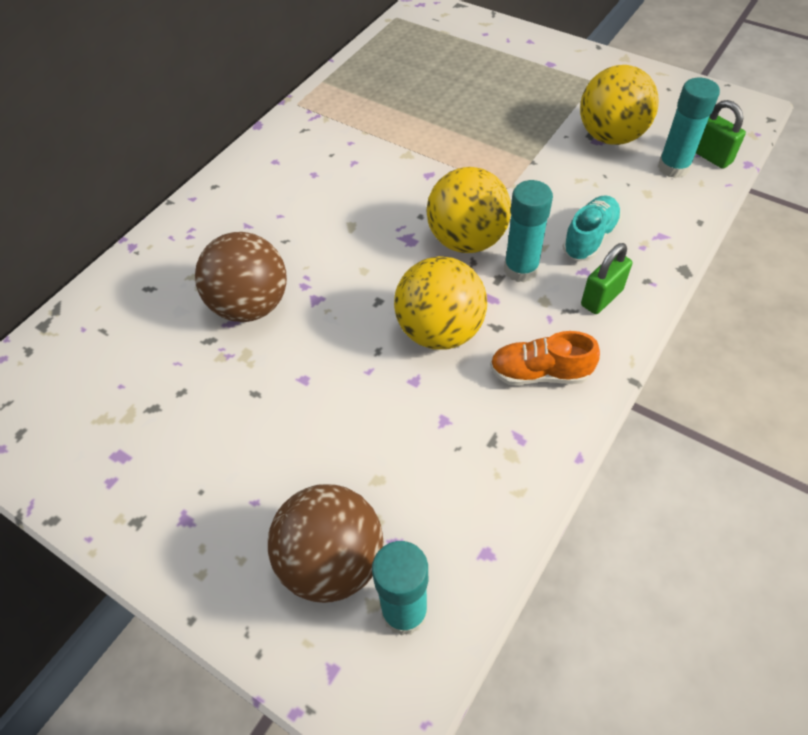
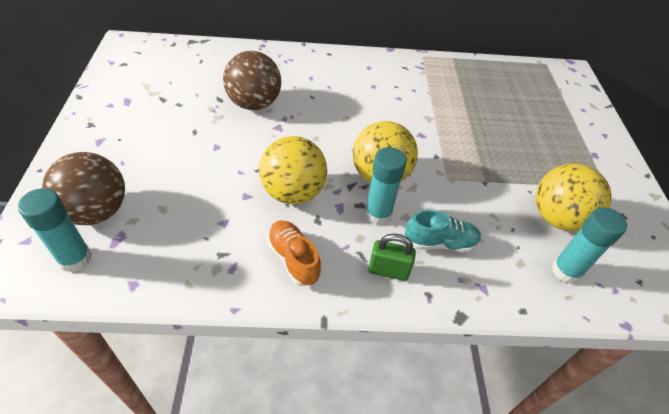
camera: 50 degrees right, 5 degrees down
(711, 156) = (606, 294): green padlock -> none

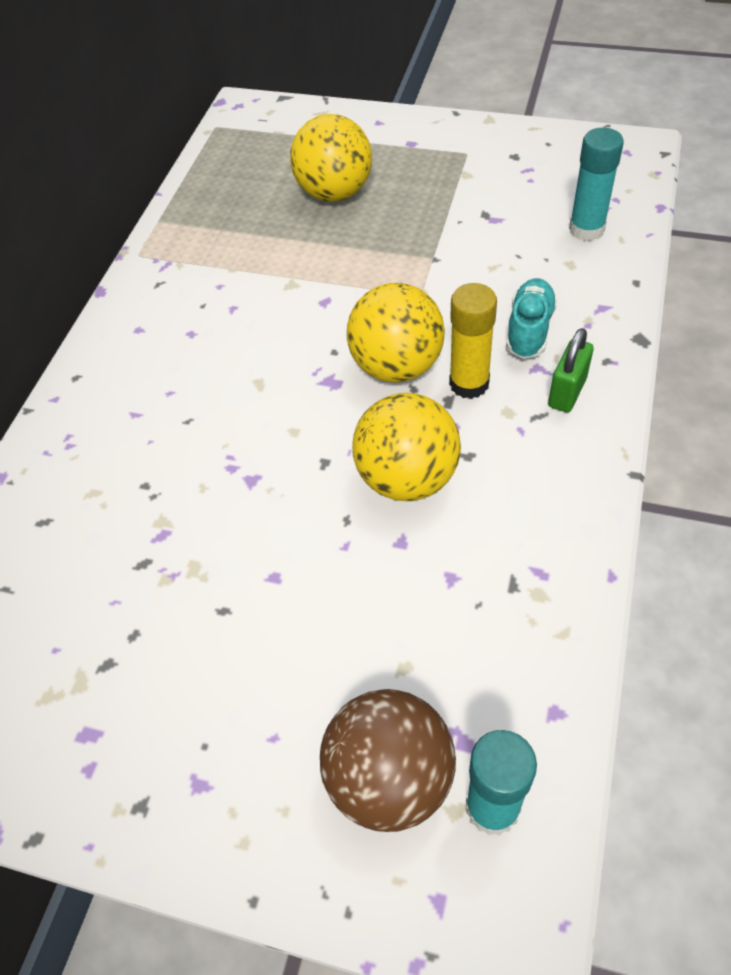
camera: 65 degrees left, 5 degrees up
(254, 103) = (177, 508): brown ball -> none
(293, 259) = (534, 494): orange shoe -> none
(378, 214) = (469, 383): turquoise glue stick -> yellow glue stick
(557, 218) = (508, 210): yellow ball -> yellow ball (334, 193)

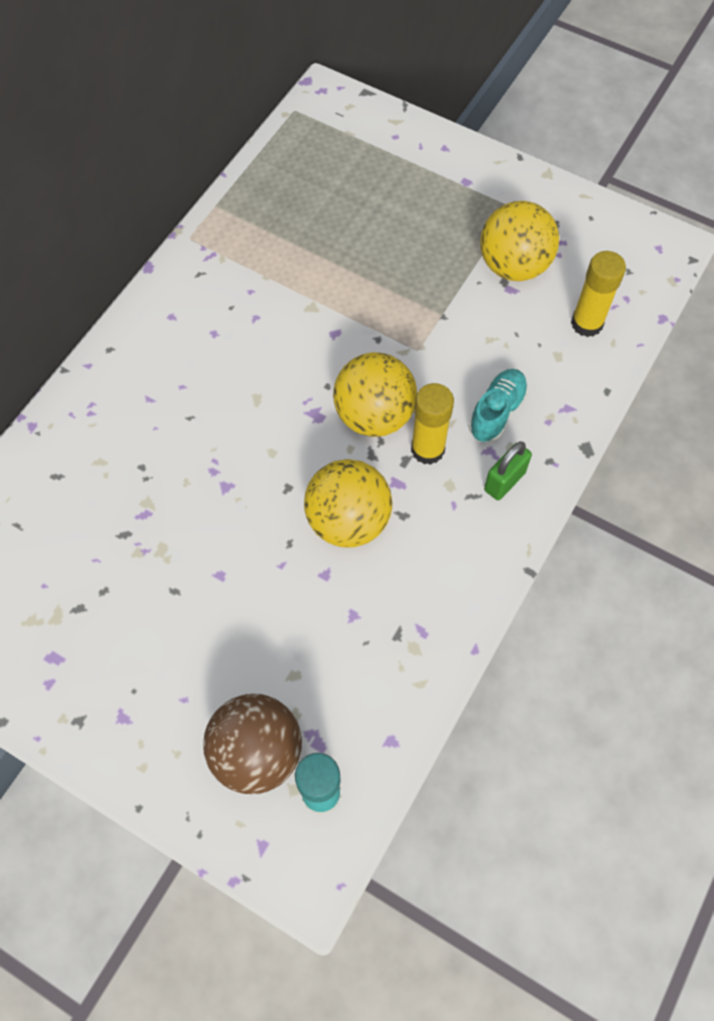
camera: 10 degrees right, 10 degrees up
(334, 193) = (379, 219): yellow ball -> yellow ball (513, 266)
(586, 229) = (587, 323): turquoise glue stick -> yellow glue stick

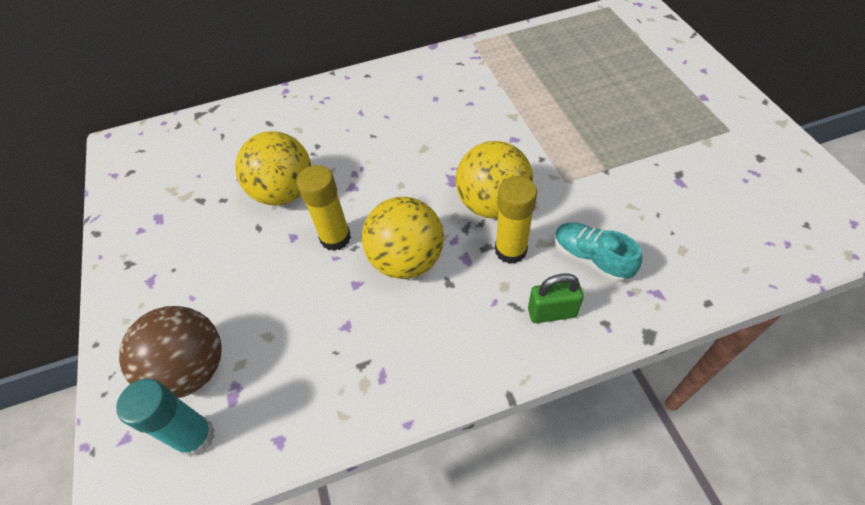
camera: 45 degrees right, 10 degrees down
(497, 412) = (591, 259): turquoise shoe -> turquoise shoe turned 120 degrees counterclockwise
(513, 266) = (696, 168): yellow ball -> yellow ball (284, 192)
(587, 323) = (731, 241): yellow glue stick -> yellow glue stick (335, 238)

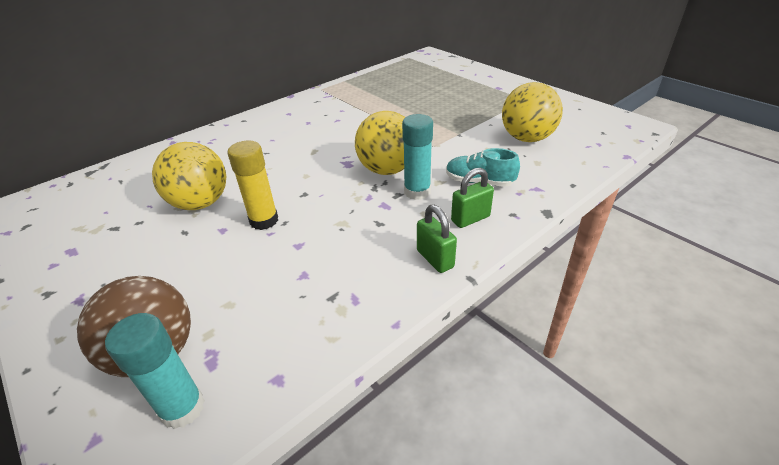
camera: 25 degrees left, 15 degrees down
(406, 260) = (335, 218): yellow ball -> yellow ball (526, 138)
(485, 355) = (435, 259): none -> green padlock
(510, 250) = (417, 192): yellow glue stick -> turquoise glue stick

